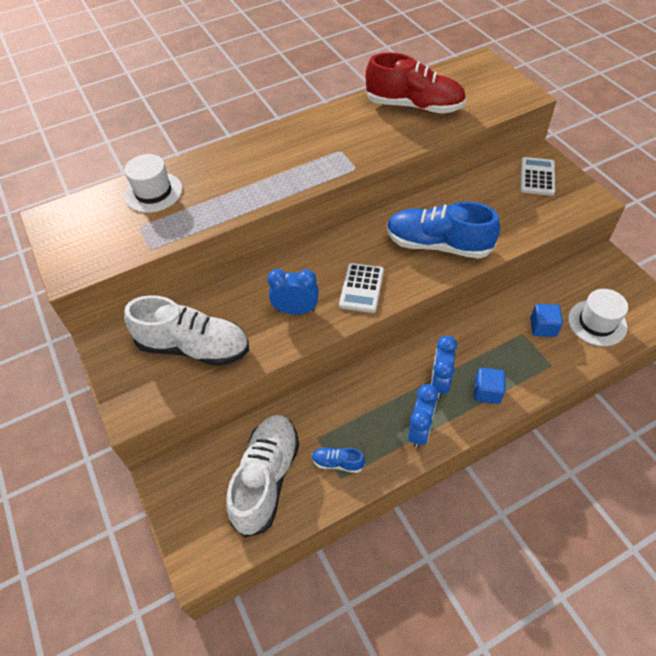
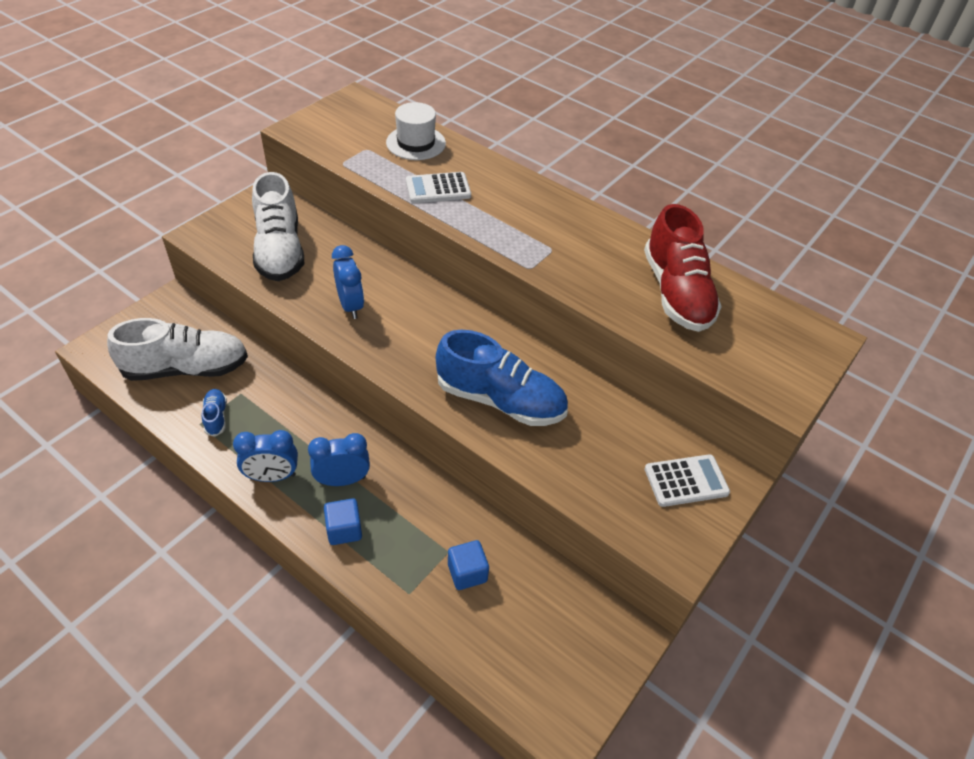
camera: 60 degrees right, 5 degrees down
(361, 288) = (402, 348): white calculator -> white calculator (438, 188)
(438, 245) = (500, 400): blue shoe -> blue shoe turned 120 degrees clockwise
(597, 323) = (503, 638): white hat -> none

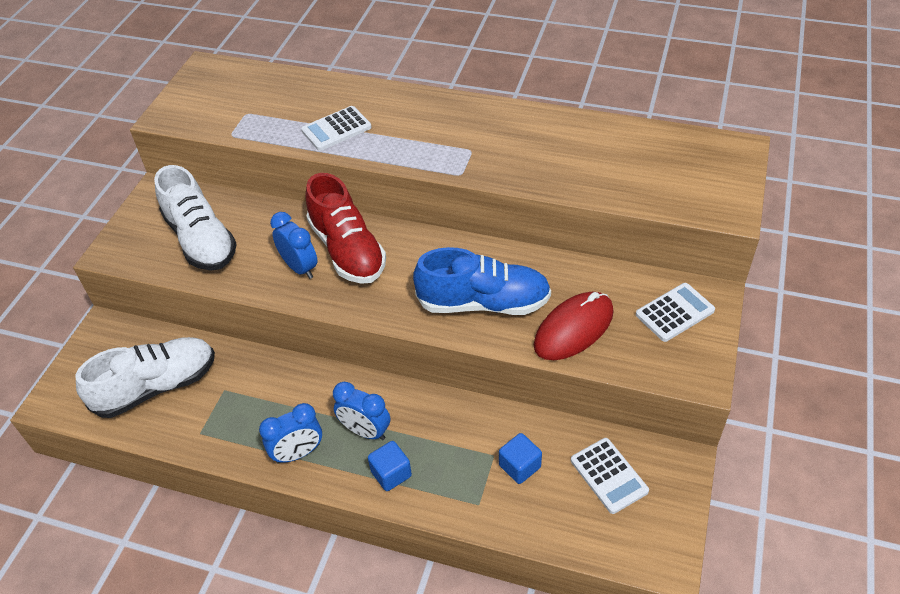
camera: 15 degrees left, 0 degrees up
(216, 417) = (213, 420): blue shoe -> none
(342, 480) = (365, 431): blue clock -> blue clock turned 120 degrees counterclockwise
(416, 143) = (290, 92): white hat -> none
(549, 618) = (608, 475): none -> white calculator
(575, 458) = (573, 329): none -> red mouse
(676, 292) = (598, 152): red shoe -> red shoe (347, 250)

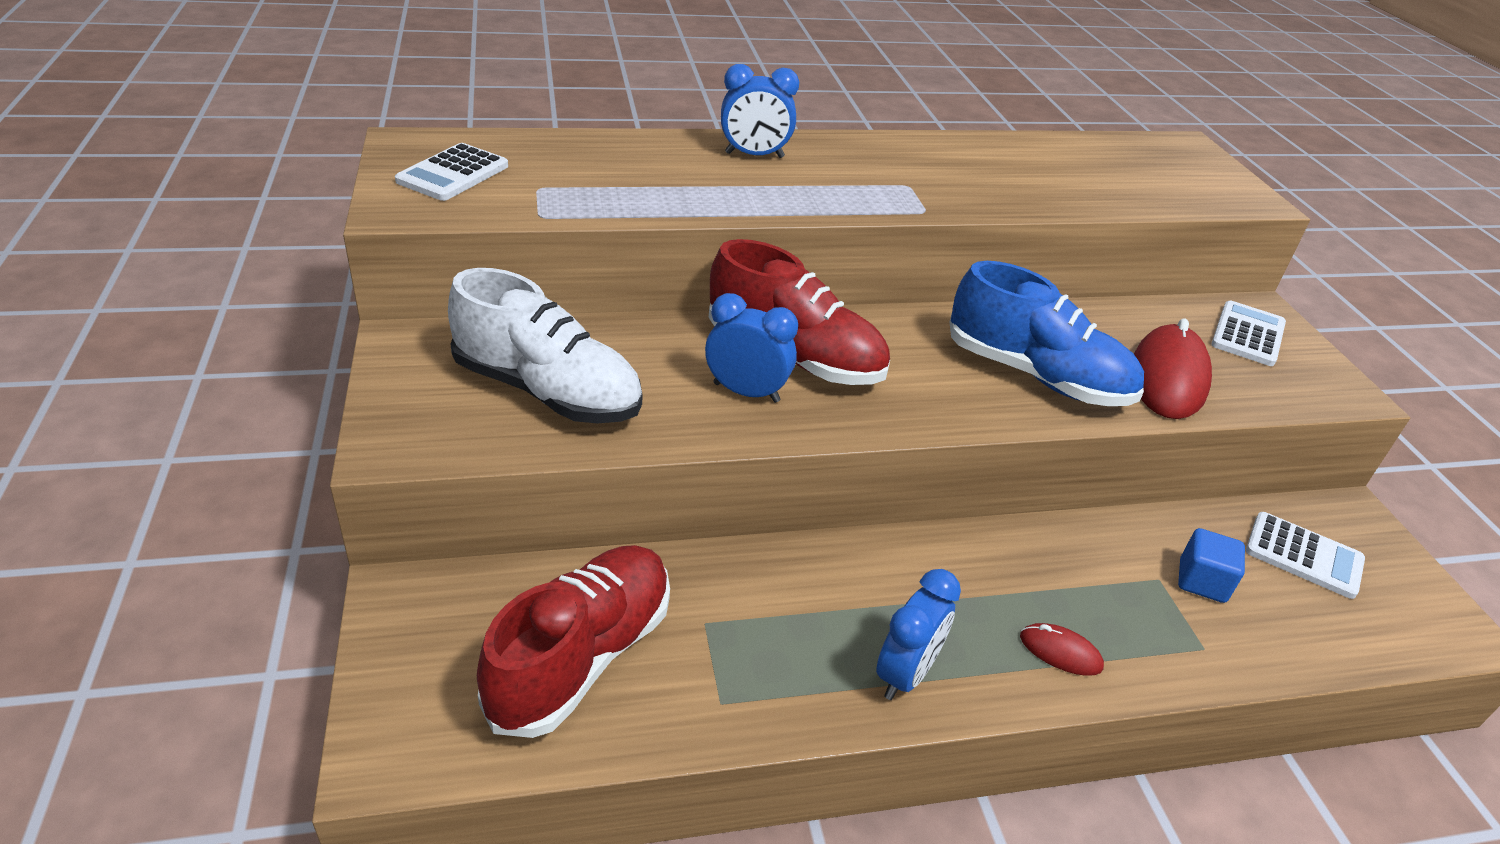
camera: 35 degrees left, 10 degrees down
(156, 387) = (581, 657): white shoe -> red shoe
(336, 129) = (700, 188): white calculator -> white calculator (453, 174)
(365, 431) = (971, 607): blue clock -> blue clock (754, 155)
(391, 474) = (1060, 652): blue cube -> red mouse
(483, 303) = (1036, 375): blue shoe -> blue shoe turned 60 degrees clockwise

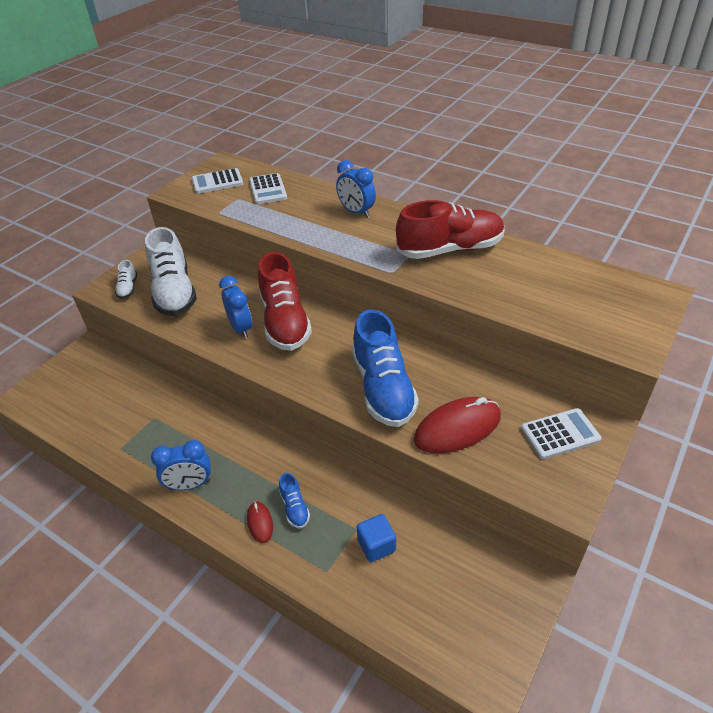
camera: 50 degrees right, 5 degrees up
(444, 422) = (128, 288): none -> white shoe
(581, 657) = (104, 403): red shoe -> red shoe (450, 249)
(1067, 604) = (294, 508): none -> blue shoe
(1303, 556) = (458, 576): white calculator -> white calculator (268, 189)

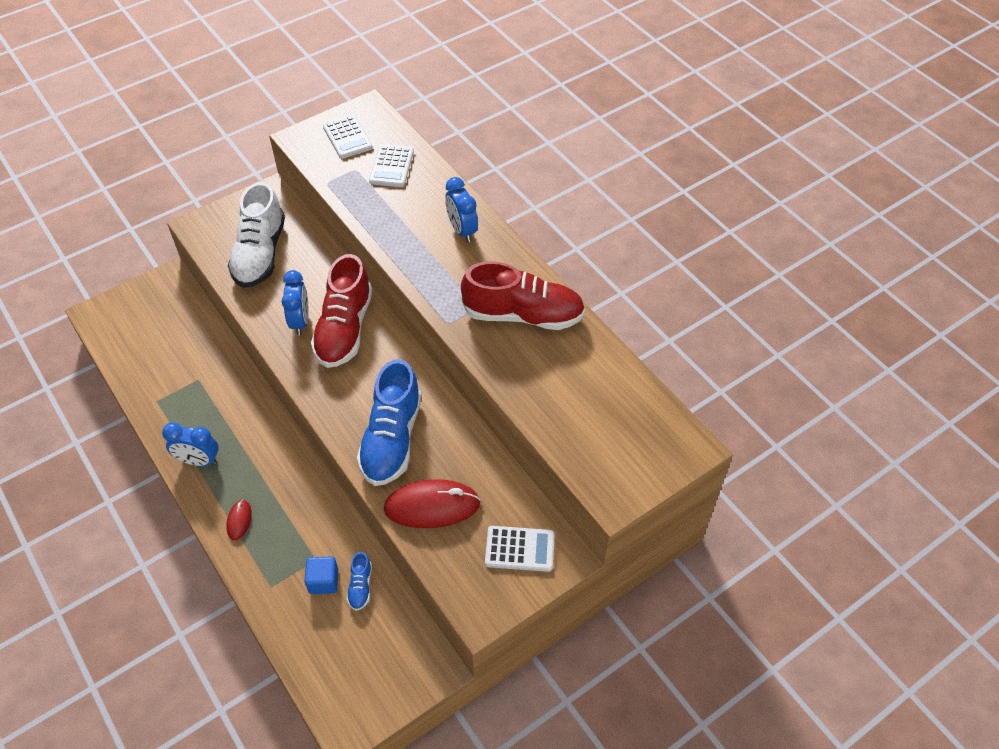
camera: 20 degrees right, 10 degrees up
(128, 288) = (220, 233): white shoe -> none
(217, 182) = (347, 137): white calculator -> white calculator turned 120 degrees counterclockwise
(294, 508) = (274, 518): blue shoe -> blue shoe (360, 586)

